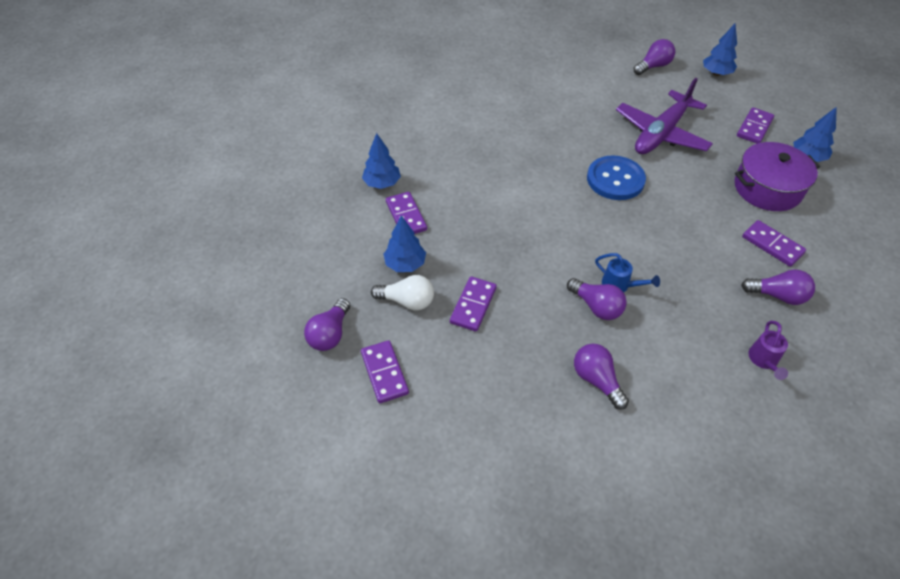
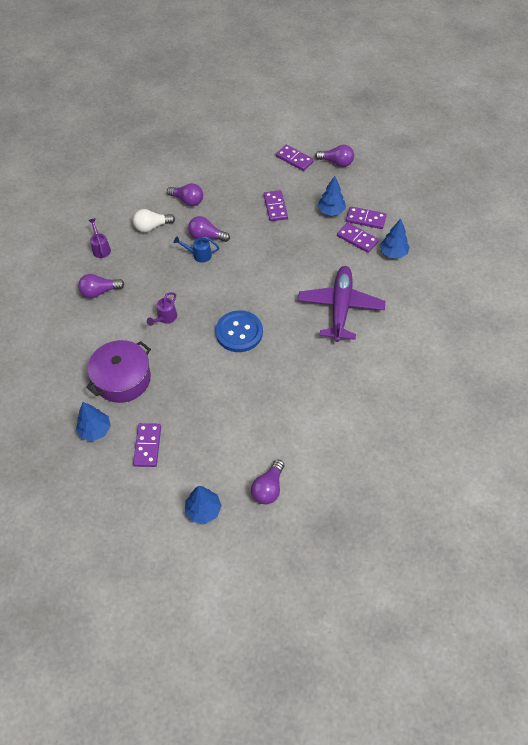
camera: 150 degrees right, 5 degrees up
(330, 334) = (336, 162): purple light bulb -> purple light bulb turned 120 degrees clockwise
(407, 301) = (312, 193): white light bulb -> white light bulb (152, 227)
(661, 133) = (224, 397): purple plane -> purple plane (340, 307)
(696, 228) = (165, 318): none -> purple watering can
(772, 245) = (109, 328): purple domino -> purple domino (365, 219)

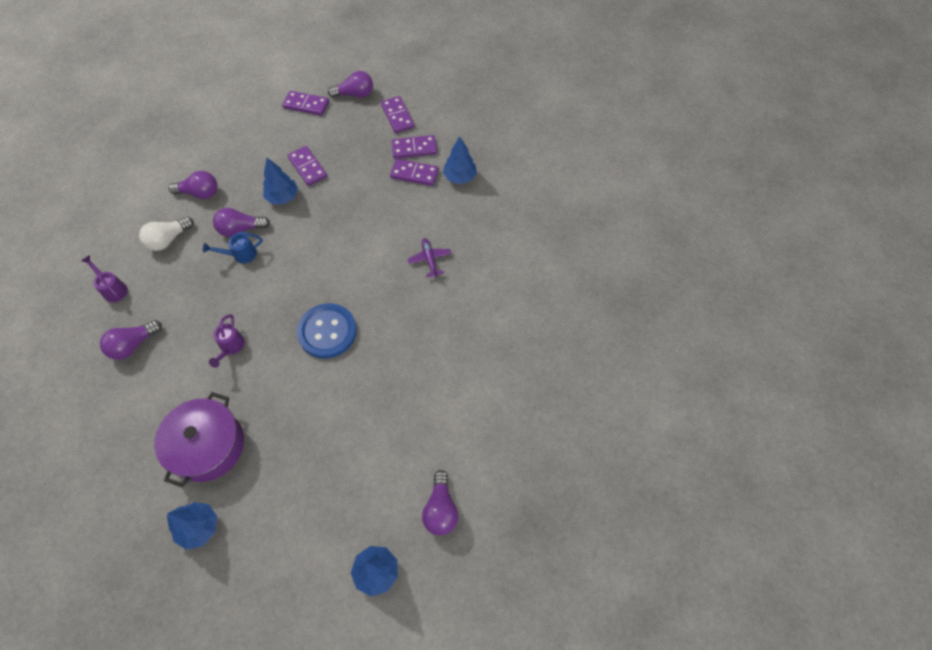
camera: 25 degrees left, 5 degrees up
(147, 446) = (274, 519): purple domino -> purple domino (397, 116)
(331, 211) = (372, 152): blue tree -> blue tree (283, 197)
(340, 307) = (429, 259): purple plane -> purple plane, size x0.43

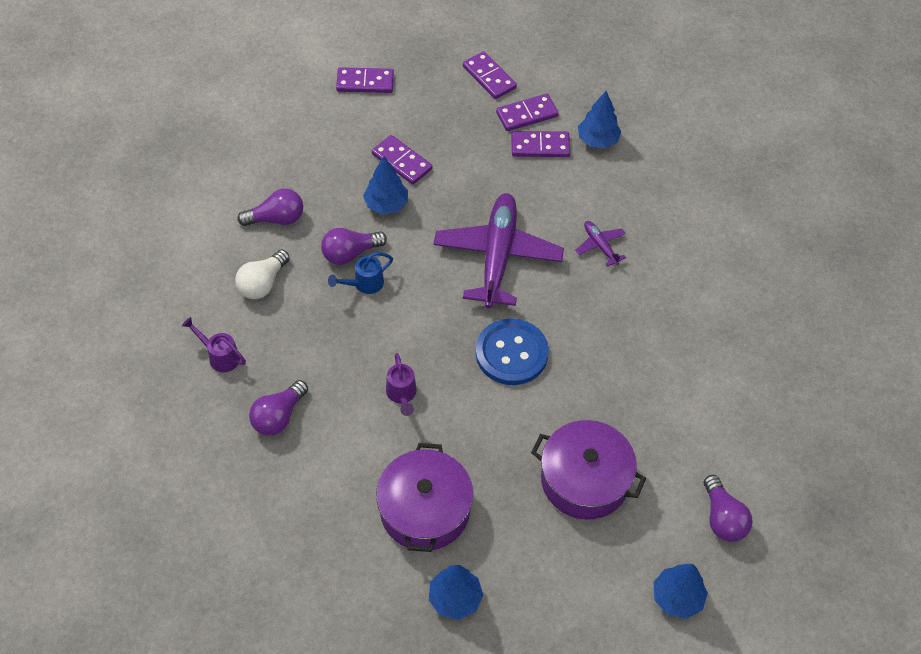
camera: 15 degrees left, 5 degrees down
(342, 449) = (584, 480): none -> purple pot
(348, 252) = (497, 256): none -> purple plane
(355, 94) = (423, 58): purple light bulb -> none

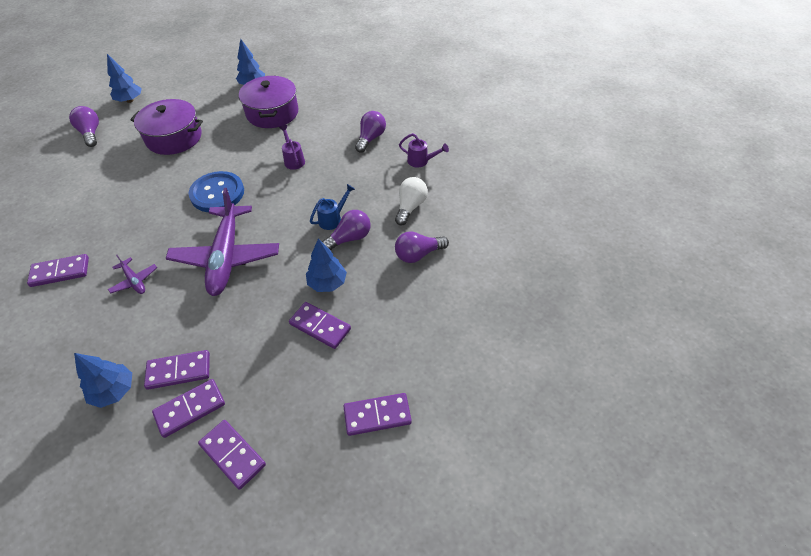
camera: 170 degrees right, 5 degrees down
(688, 272) = (60, 272): none -> purple domino

